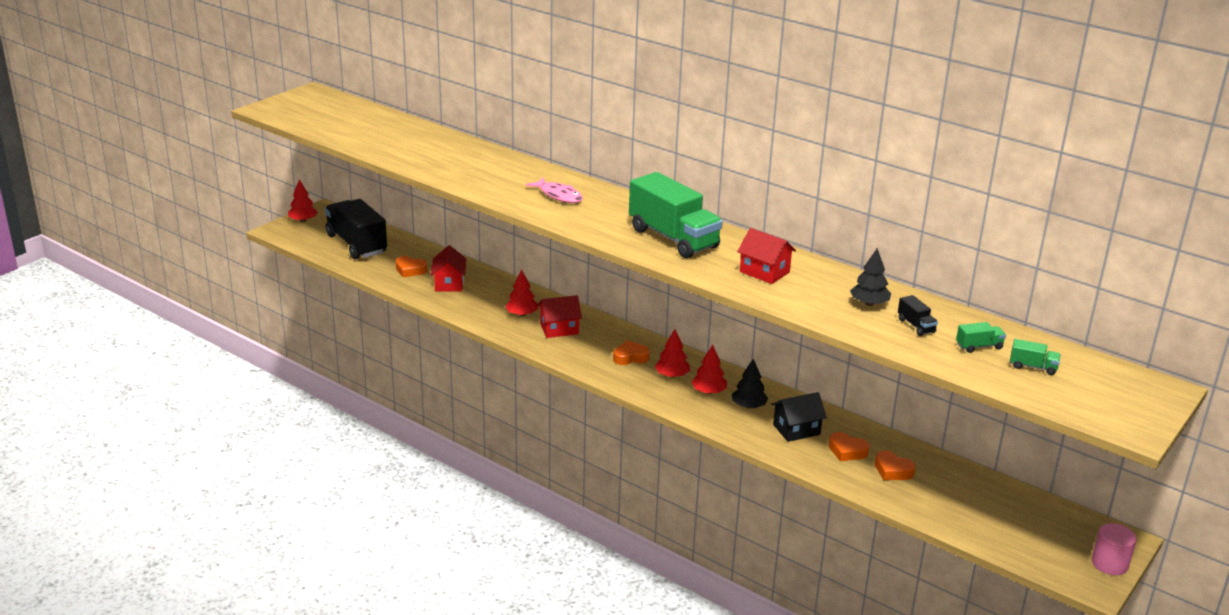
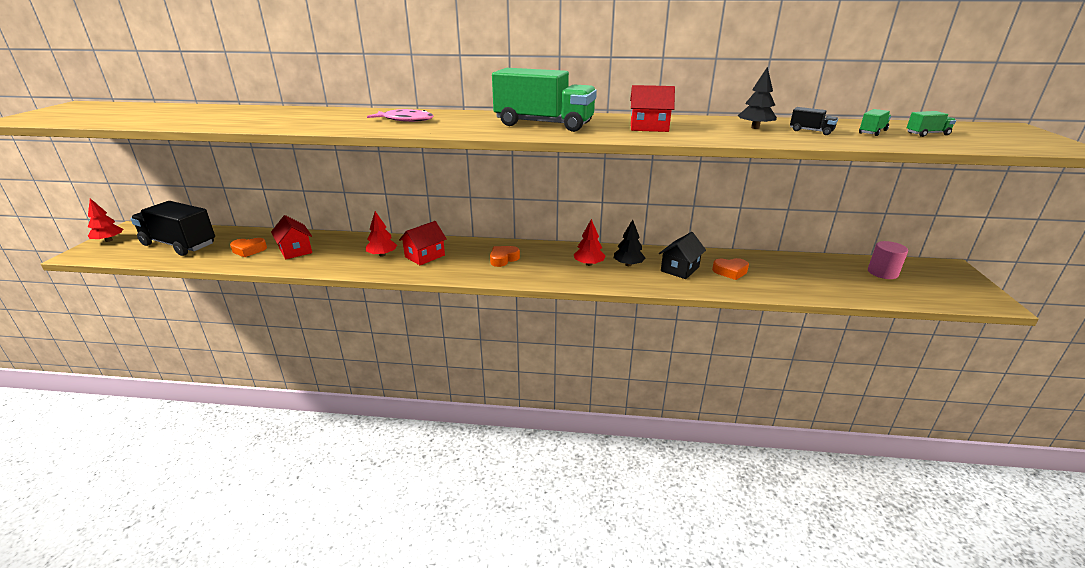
camera: 30 degrees left, 0 degrees up
(672, 375) = (549, 261): red tree -> none
(892, 470) = (774, 274): orange heart -> none
(1109, 564) = (973, 284): pink cylinder -> pink cylinder (882, 273)

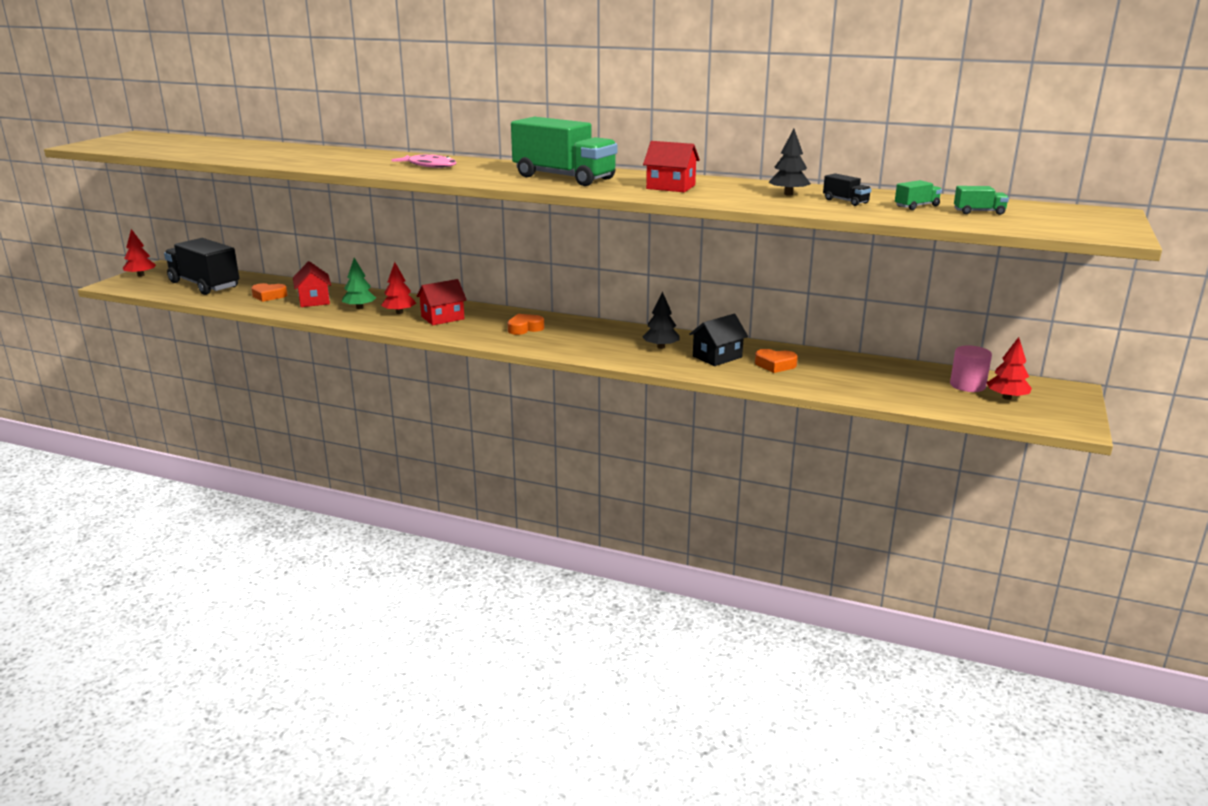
camera: 15 degrees right, 5 degrees down
(342, 253) = (359, 307): none -> green tree
(589, 264) = (616, 342): red tree -> red tree (1006, 398)

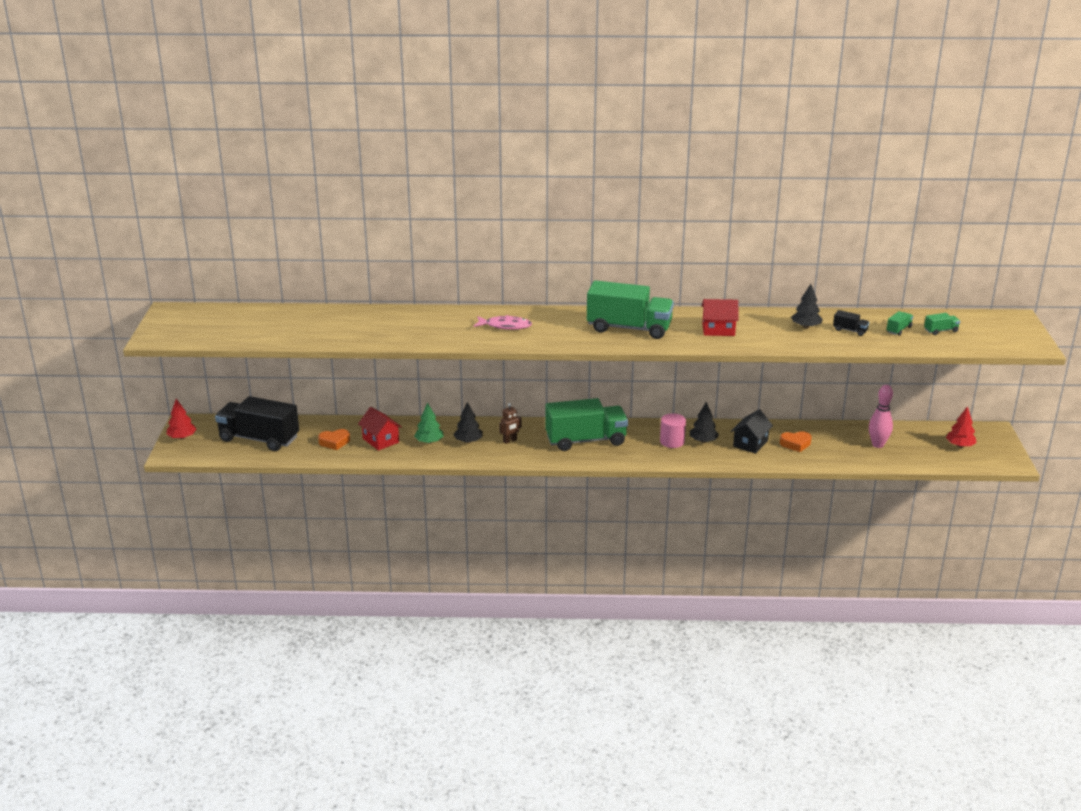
camera: 20 degrees left, 5 degrees up
(399, 312) = (468, 441): red tree -> black tree
(442, 318) = (510, 441): red house -> brown robot
(525, 328) = (586, 440): orange heart -> green truck
(887, 380) = (877, 445): none -> pink bowling pin
(967, 385) = (930, 439): pink cylinder -> pink cylinder (672, 442)

